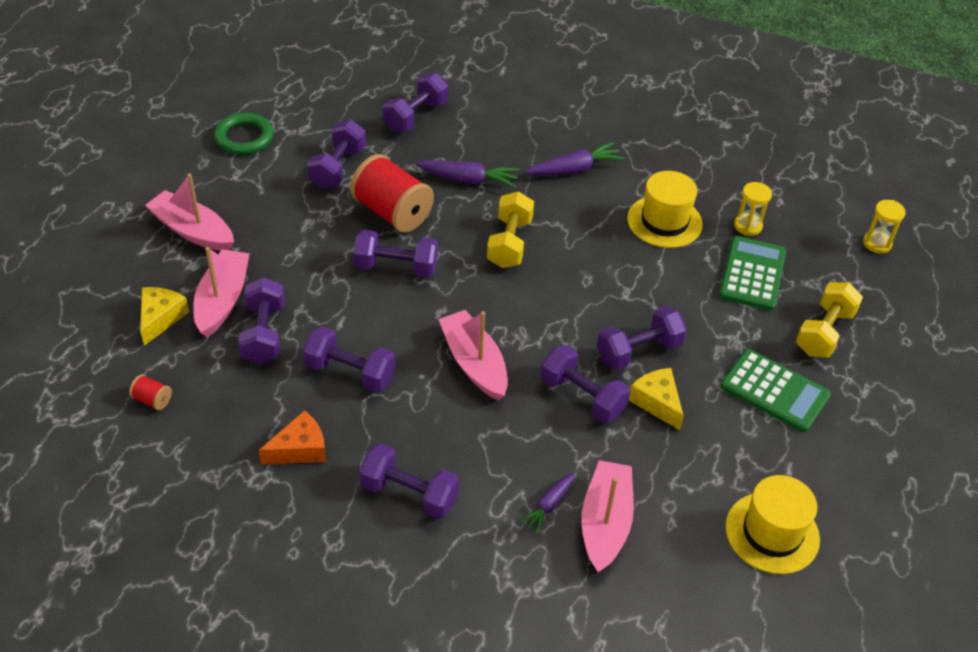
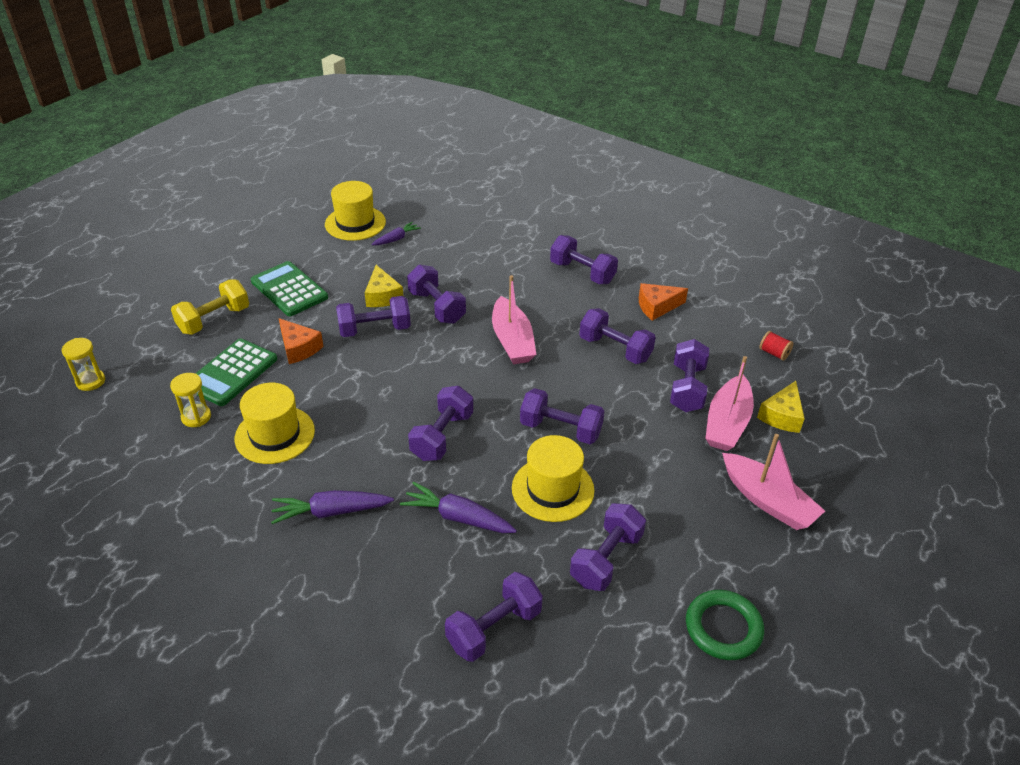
camera: 165 degrees left, 5 degrees down
(392, 212) = (552, 489): red spool -> yellow hat
(509, 243) = (442, 436): yellow dumbbell -> purple dumbbell
(548, 505) = (490, 254): purple carrot -> purple carrot (396, 239)
(605, 523) = (458, 241): pink boat -> none
(706, 313) = (298, 348): none -> orange cheese

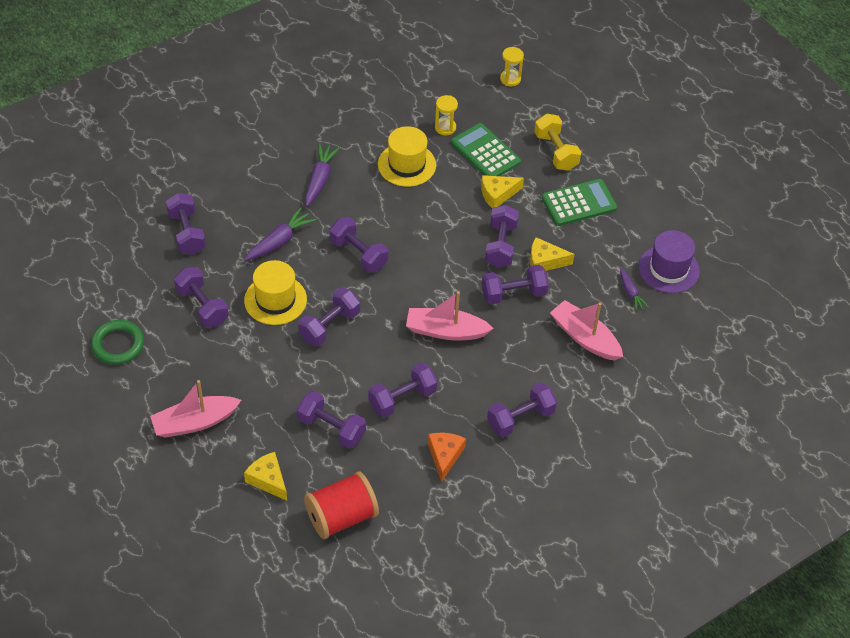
camera: 110 degrees right, 10 degrees up
(298, 348) = (497, 194): orange cheese -> yellow cheese
(355, 223) = (668, 269): yellow hat -> purple hat
(727, 423) = (280, 437): pink boat -> pink boat (585, 338)
(774, 353) = (341, 517): red spool -> red spool, size x2.36

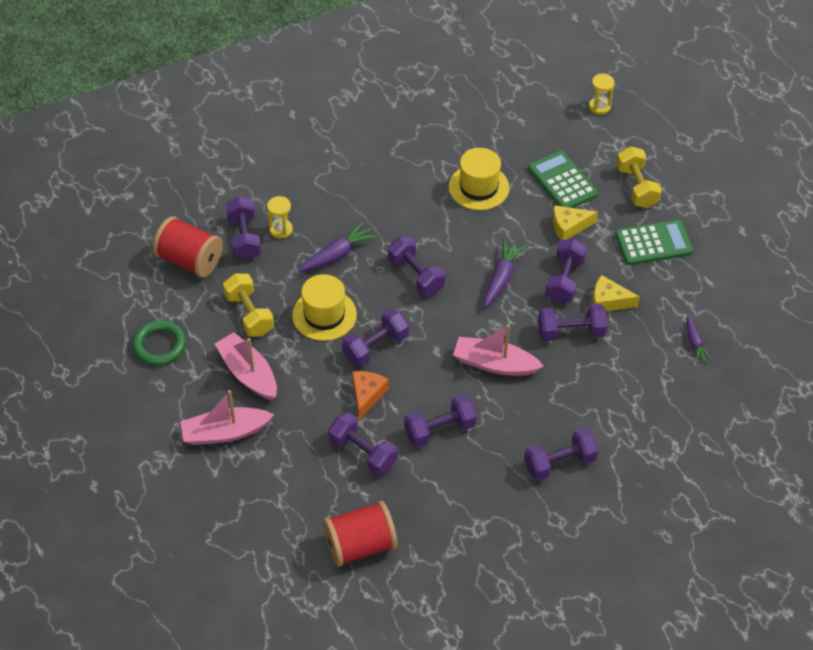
camera: 10 degrees right, 0 degrees up
(136, 259) = (189, 260): none -> red spool
(202, 306) = (249, 314): purple dumbbell -> yellow dumbbell
(268, 480) = (291, 499): yellow cheese -> none
(320, 179) = (387, 194): purple carrot -> purple carrot (501, 278)
(444, 456) = (475, 494): orange cheese -> orange cheese (367, 395)
(445, 127) = (524, 152): yellow hourglass -> yellow hourglass (281, 230)
(585, 338) = (639, 385): pink boat -> pink boat (248, 373)
(668, 269) = (739, 321): purple hat -> none

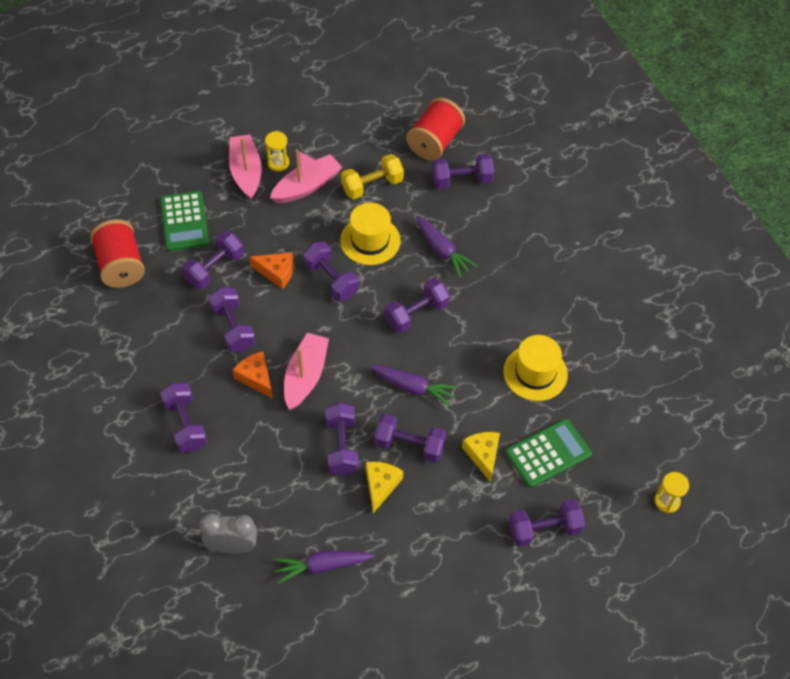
camera: 90 degrees right, 5 degrees up
(159, 345) = (340, 125): green ring -> none
(281, 230) = (472, 207): yellow hourglass -> yellow hourglass (278, 163)
(499, 406) = (256, 377): none -> orange cheese
(636, 187) = (544, 529): yellow dumbbell -> purple dumbbell
(653, 243) = (461, 539): green calculator -> green calculator (184, 221)
(686, 413) = (232, 546): none -> grey clock
(694, 343) = (322, 566): purple carrot -> purple carrot, size x1.59

